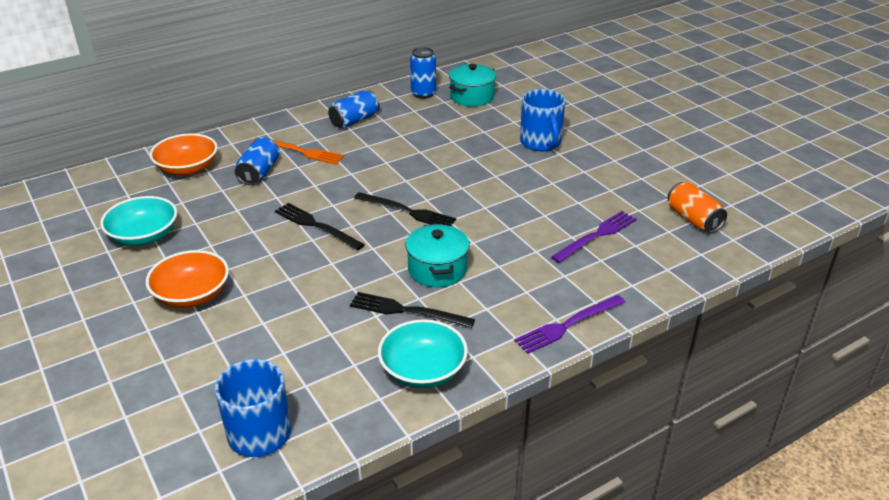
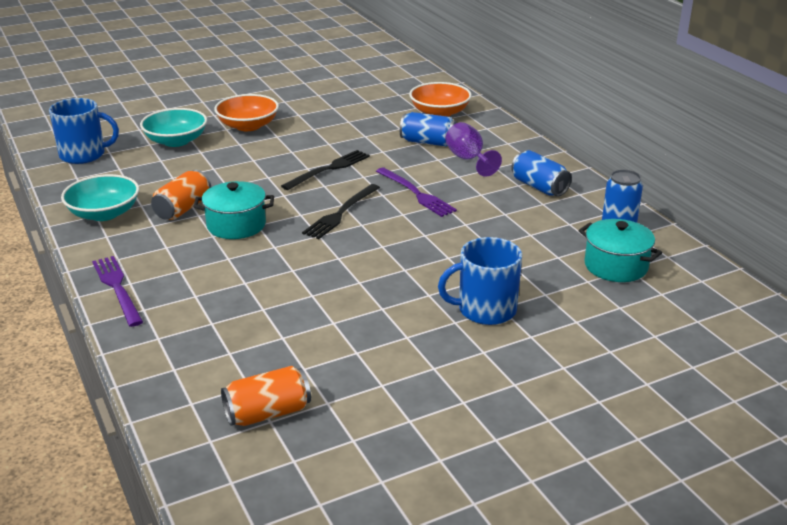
camera: 95 degrees right, 5 degrees down
(144, 236) = (334, 104): turquoise bowl -> turquoise bowl (176, 141)
(300, 151) = (468, 159): orange fork -> purple goblet
(407, 311) = (183, 209): black fork -> orange can
(596, 236) = (258, 326): purple fork -> purple fork (416, 193)

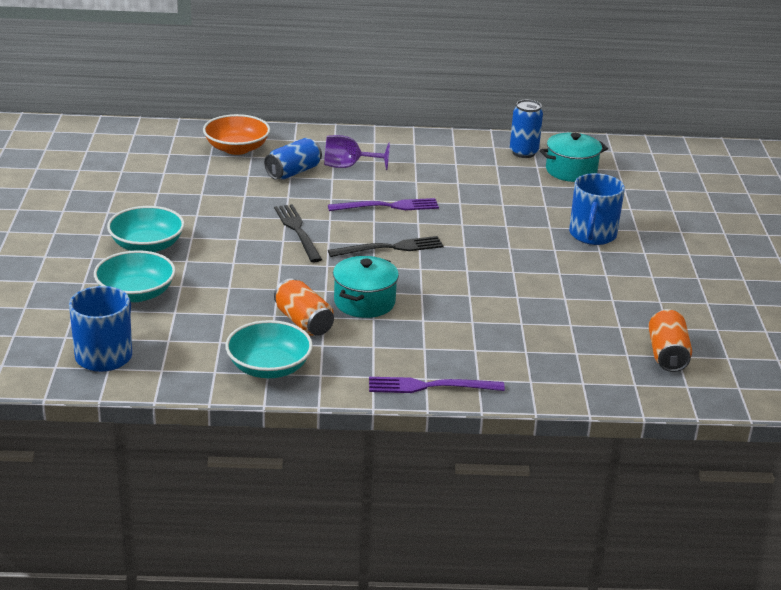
camera: 65 degrees left, 0 degrees up
(248, 126) = (147, 246): orange bowl -> turquoise bowl
(341, 213) = (390, 248): black fork -> black fork turned 75 degrees counterclockwise
(539, 187) = (427, 155): blue can -> none

